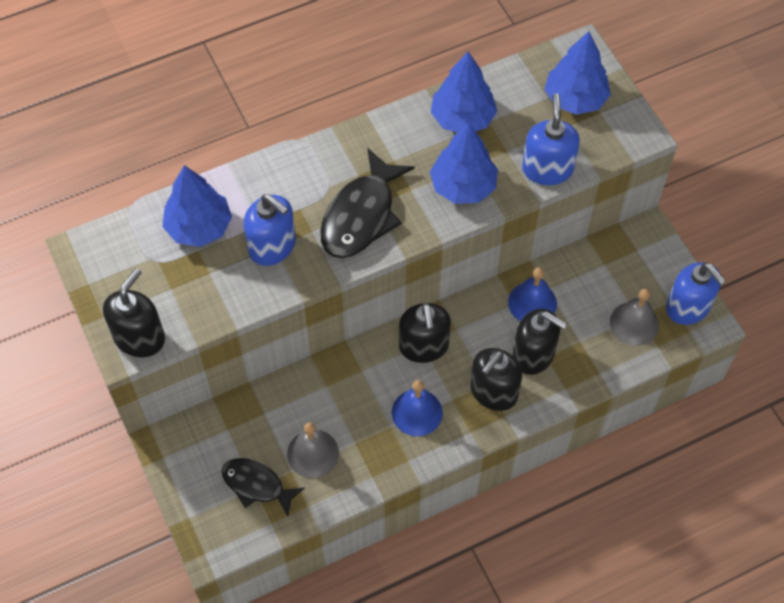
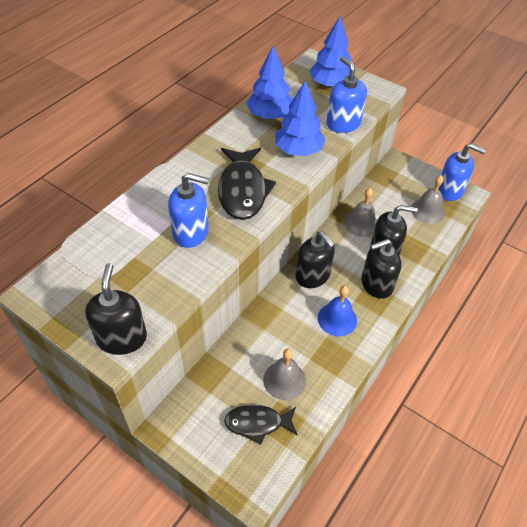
camera: 30 degrees left, 10 degrees down
(199, 227) = (125, 241): blue tree -> none
(493, 392) = (376, 284): black soap dispenser -> black soap dispenser turned 60 degrees clockwise
(532, 303) = (361, 223): blue bell -> grey bell

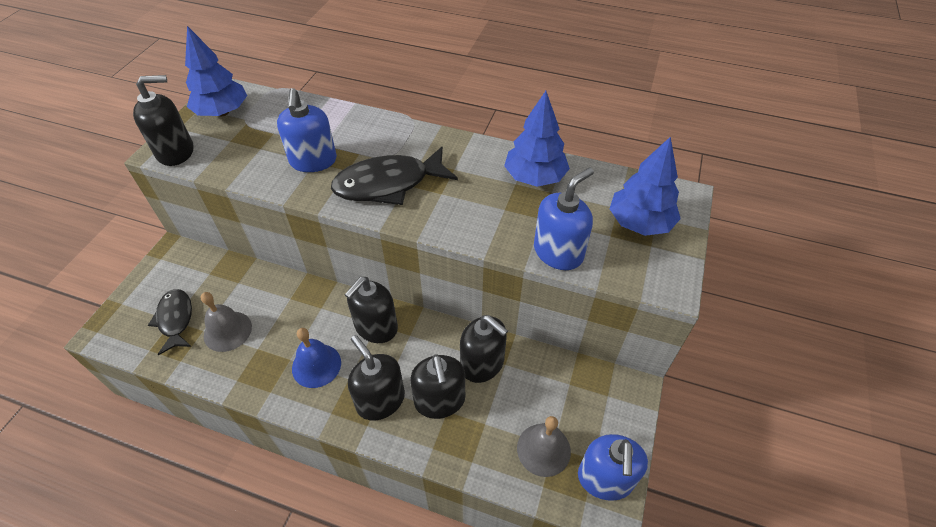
camera: 75 degrees right, 0 degrees up
(298, 150) = (479, 217): blue tree -> blue tree (222, 112)
(361, 223) = (482, 364): grey bell -> black soap dispenser

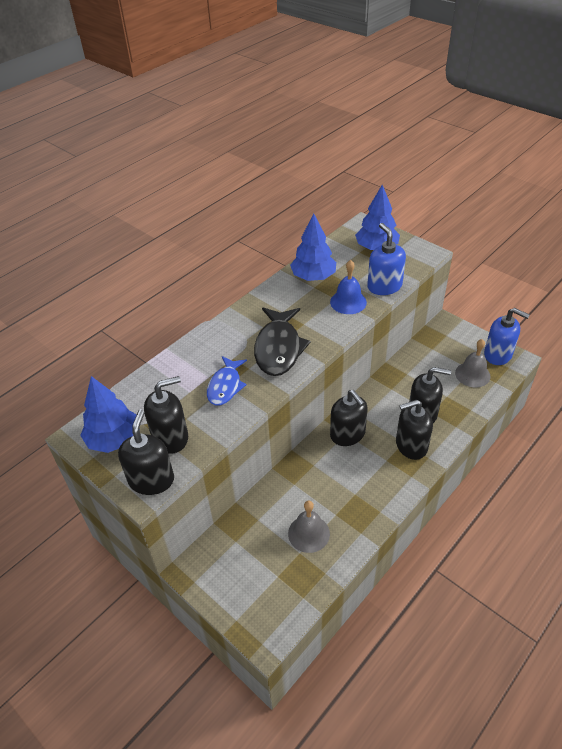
camera: 65 degrees left, 5 degrees down
(175, 320) = (278, 573): black fish -> none
(313, 161) = (225, 386): blue soap dispenser -> blue fish
(316, 365) = (367, 477): blue bell -> blue bell (348, 302)
(482, 364) = (402, 384): black soap dispenser -> black soap dispenser (171, 437)

